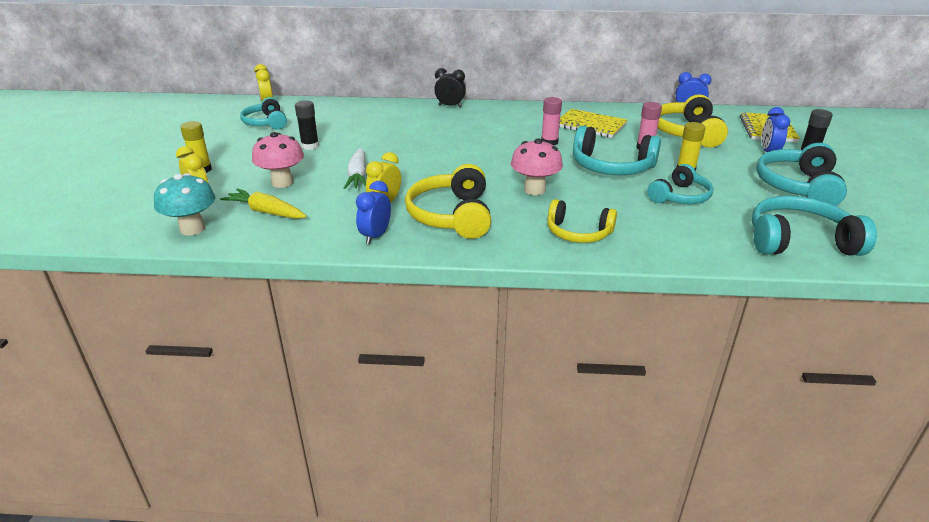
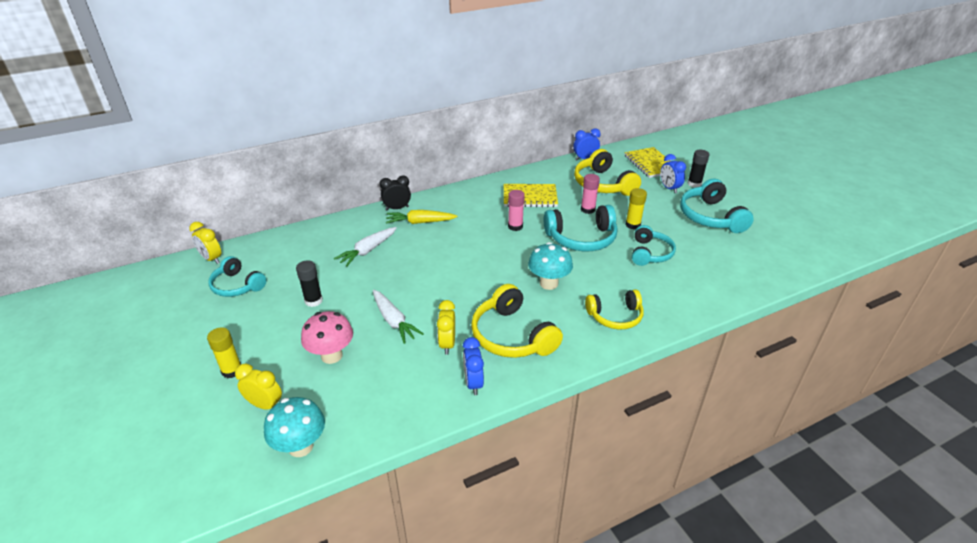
camera: 30 degrees left, 5 degrees up
(266, 212) = (351, 396): yellow carrot -> yellow carrot (420, 222)
(391, 127) = (367, 251): none -> white carrot
(534, 190) = (548, 283): pink mushroom -> turquoise mushroom
(799, 241) = (748, 268): turquoise headphones -> none

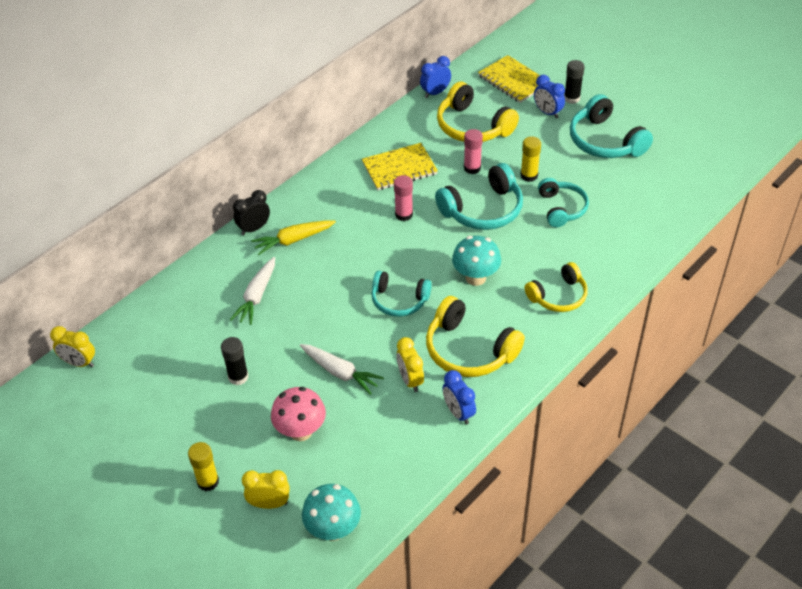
camera: 20 degrees left, 10 degrees up
(237, 285) = (137, 386): turquoise headphones -> turquoise headphones (399, 300)

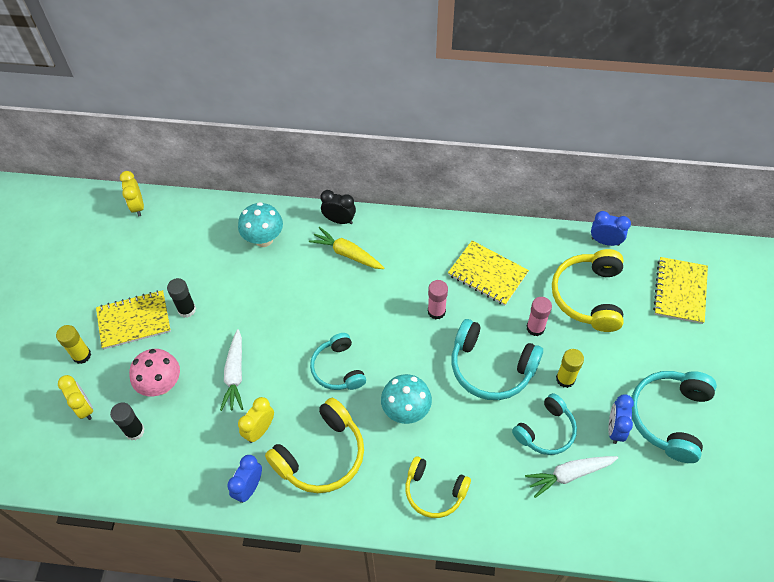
camera: 55 degrees right, 10 degrees up
(210, 422) = (134, 321): none -> yellow notebook
(257, 296) = (272, 269): white carrot -> white carrot (569, 475)
(333, 529) = (84, 466): turquoise mushroom -> turquoise mushroom (264, 239)
(469, 350) = (321, 455): yellow headphones -> yellow headphones turned 135 degrees counterclockwise
(547, 112) = (663, 345): blue clock -> blue clock (615, 429)
(571, 98) = (703, 354): black glue stick -> black glue stick (134, 431)

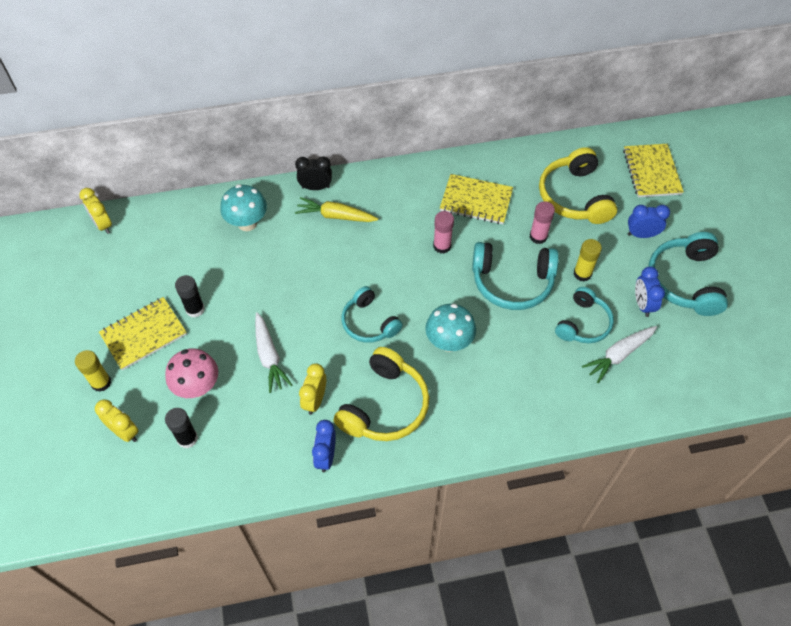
camera: 20 degrees left, 0 degrees up
(434, 491) = (504, 406): yellow headphones -> none
(605, 241) = (570, 145): blue clock -> blue clock (641, 234)

